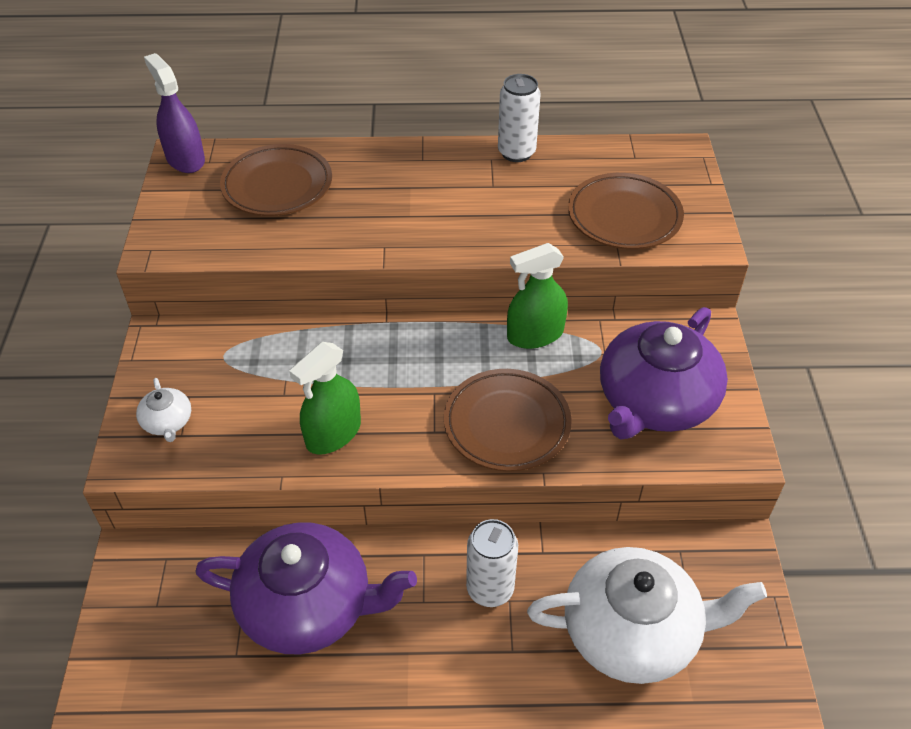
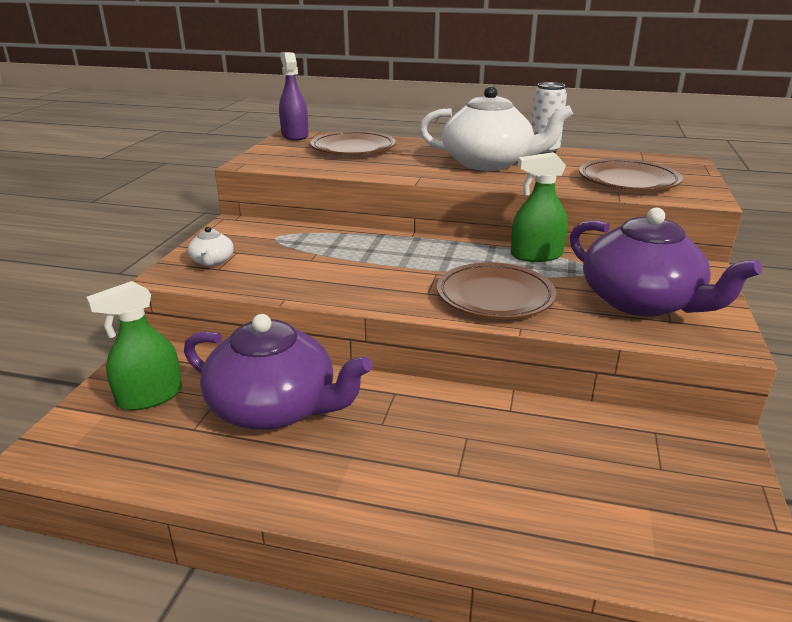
camera: 15 degrees right, 20 degrees down
(333, 433) = (340, 283): green spray bottle -> green spray bottle (150, 396)
(490, 589) = (450, 426): white can -> none
(633, 631) = (592, 483): white teapot -> white teapot (488, 163)
(655, 401) = (641, 302): purple teapot -> purple teapot turned 90 degrees counterclockwise

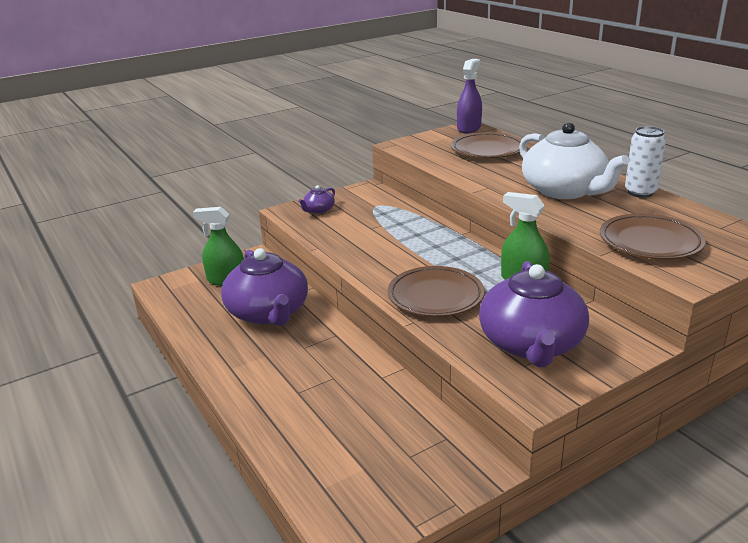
camera: 45 degrees right, 0 degrees up
(212, 261) = (319, 210): white teapot -> purple teapot

